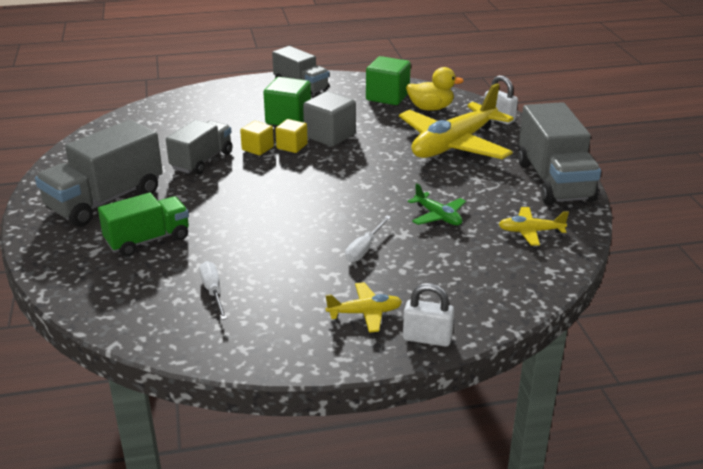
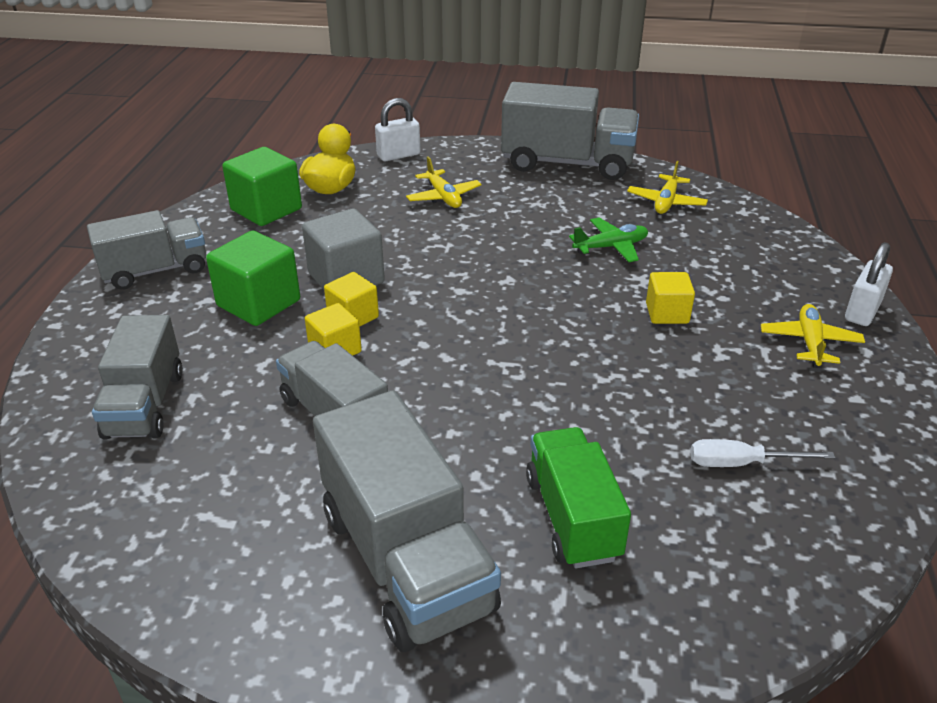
camera: 70 degrees left, 5 degrees up
(190, 115) = (145, 404): none -> grey truck
(364, 249) = (667, 313): white screwdriver -> yellow cube
(454, 145) = (443, 197): yellow plane -> yellow plane, size x0.45

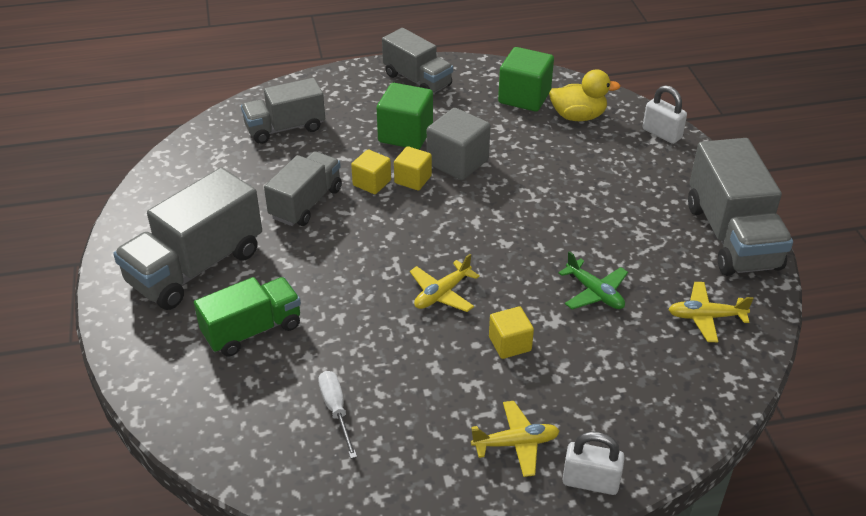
camera: 70 degrees right, 5 degrees up
(443, 197) = (609, 177): yellow plane -> yellow plane (442, 293)

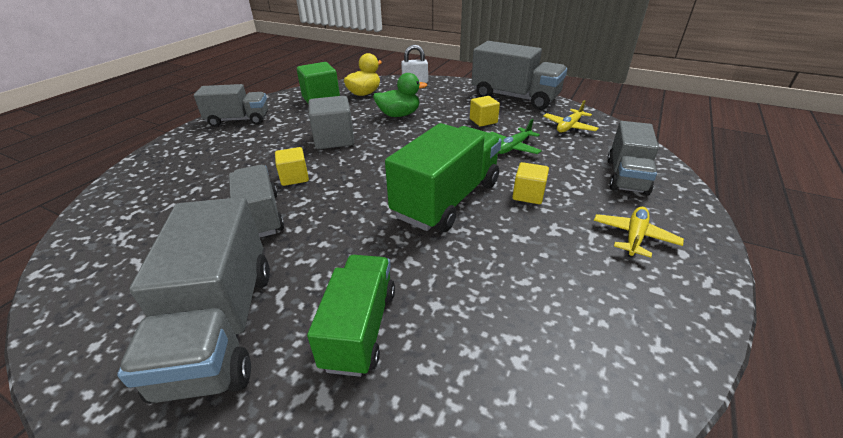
camera: 50 degrees left, 5 degrees down
(285, 128) = (167, 187): grey truck -> grey truck (626, 176)
(336, 410) = (524, 320): white screwdriver -> none
(405, 134) = (275, 145): green cube -> none
(413, 179) = (320, 161): yellow cube -> yellow cube (483, 121)
(442, 293) = (447, 199): yellow plane -> green truck
(561, 172) = (399, 115): none -> green duck
(590, 482) = (692, 222): white padlock -> none
(594, 293) = (513, 147): green plane -> green plane turned 135 degrees clockwise

